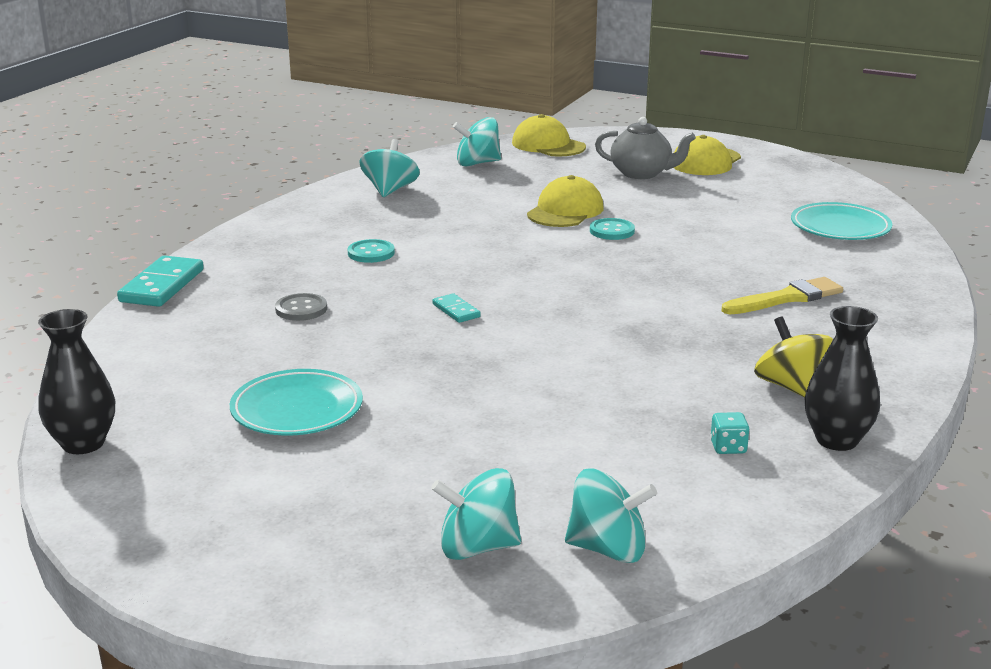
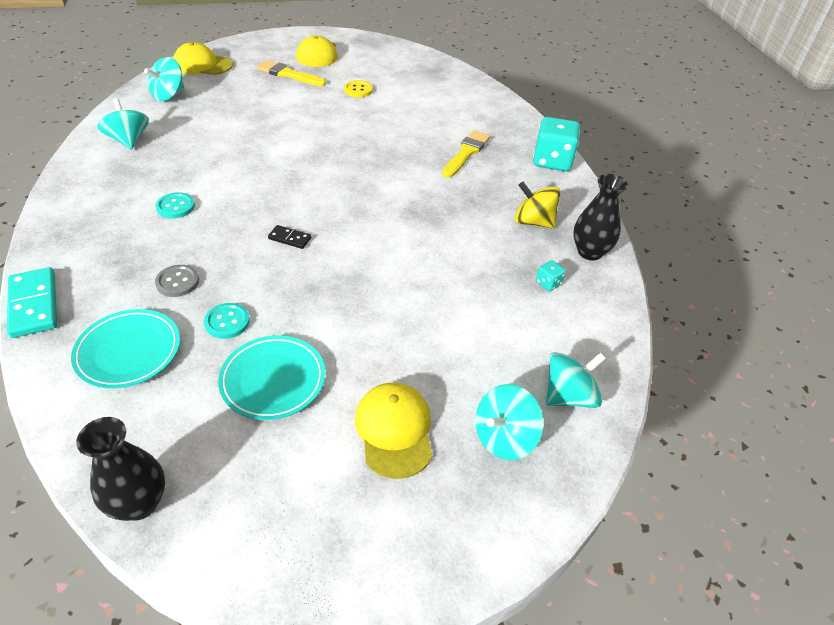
camera: 40 degrees left, 20 degrees up
(456, 311) = (289, 238): turquoise domino -> black domino
(565, 211) = (272, 122): yellow cap -> yellow cap (394, 430)
(612, 231) = (318, 131): turquoise button -> turquoise button (227, 322)
(642, 173) = (288, 74): grey teapot -> yellow brush
(715, 206) = (358, 90): none -> yellow button
(840, 227) = (440, 87): turquoise plate -> turquoise plate (129, 352)
(912, 339) = (552, 161): none -> turquoise dice

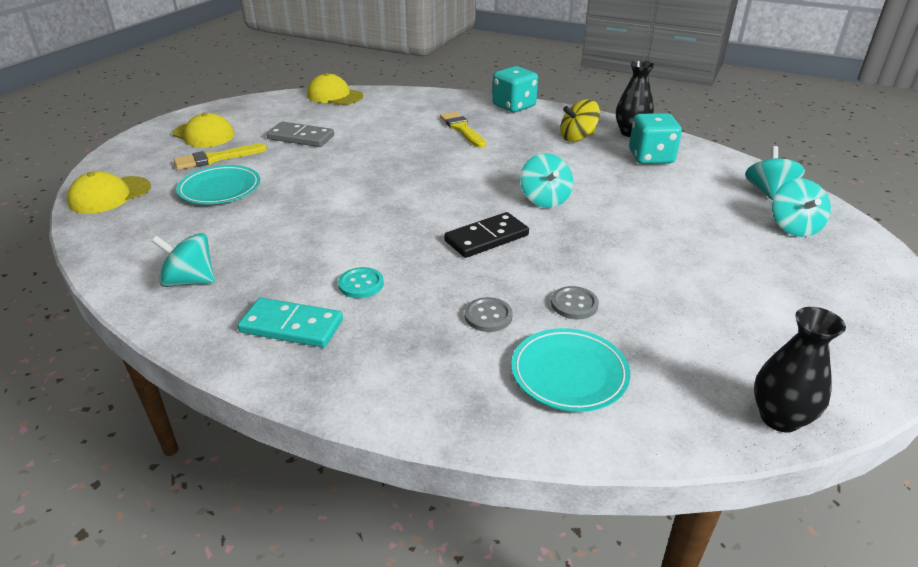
camera: 50 degrees left, 10 degrees down
(34, 305) = (430, 424): turquoise domino -> turquoise domino (291, 326)
(169, 95) = (137, 231): turquoise spinning top -> turquoise spinning top (545, 199)
(227, 322) = (574, 304): turquoise button -> grey button
(273, 380) = (670, 303): turquoise plate -> turquoise plate (220, 189)
(289, 238) = (486, 238): black domino -> black domino, size x1.88
(358, 90) = (301, 137): yellow button -> grey domino
(394, 430) = (763, 266): yellow cap -> yellow cap (334, 96)
(548, 283) = (651, 157): turquoise dice -> turquoise dice, size x2.29

